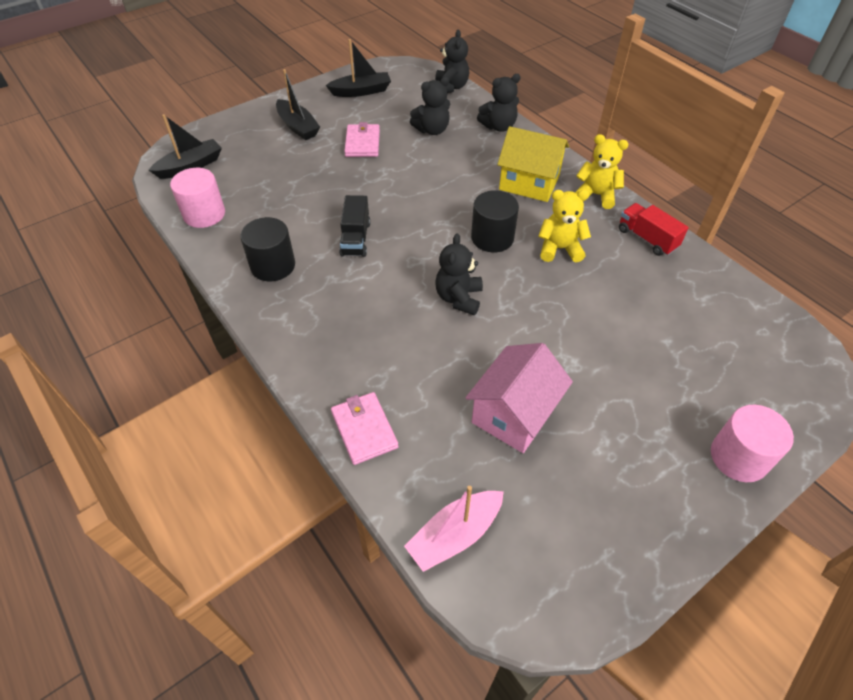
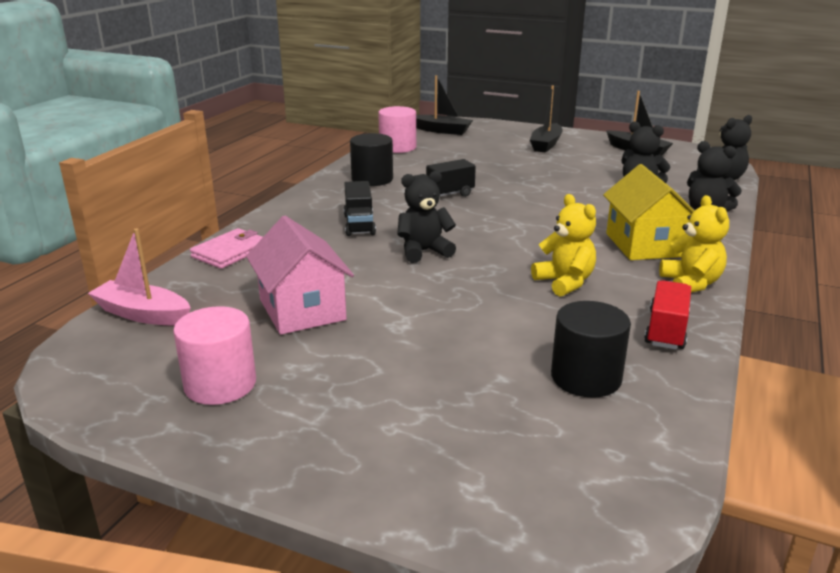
camera: 60 degrees right, 25 degrees down
(362, 143) = (568, 168): pink wallet -> none
(373, 316) = (359, 224): none -> black truck
(492, 238) = (529, 247): black cylinder -> black cylinder (586, 377)
(514, 414) = (302, 310): pink house -> pink house turned 60 degrees clockwise
(738, 457) = (356, 467): pink cylinder -> pink cylinder (220, 384)

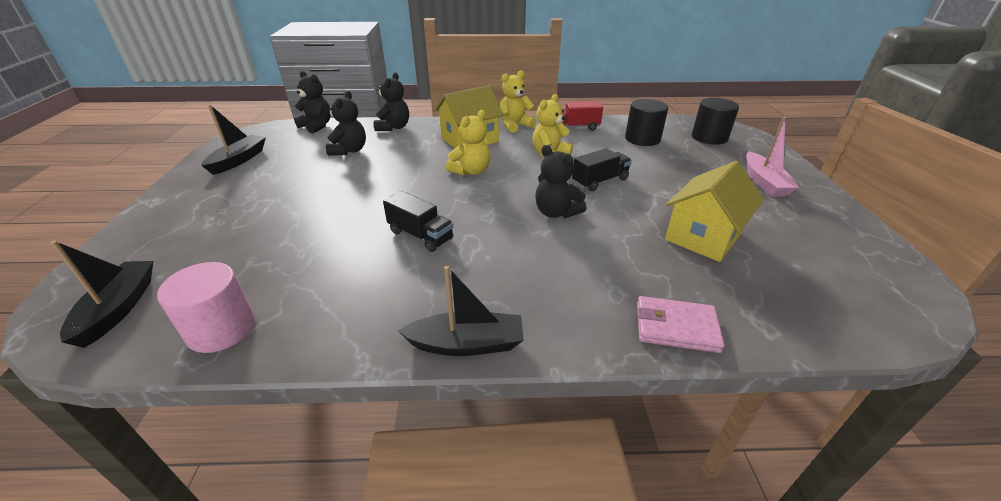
camera: 115 degrees left, 10 degrees up
(143, 314) = (828, 319): pink boat -> pink boat (764, 182)
(220, 384) = (812, 233): pink cylinder -> none
(302, 310) = (703, 236): pink house -> yellow house
(359, 224) = (532, 264): black truck -> black truck (600, 181)
(372, 179) = (385, 304): black cylinder -> black cylinder (709, 137)
(546, 144) = (213, 208): black boat -> black boat (467, 344)
(549, 231) = (471, 171): none -> yellow teddy bear

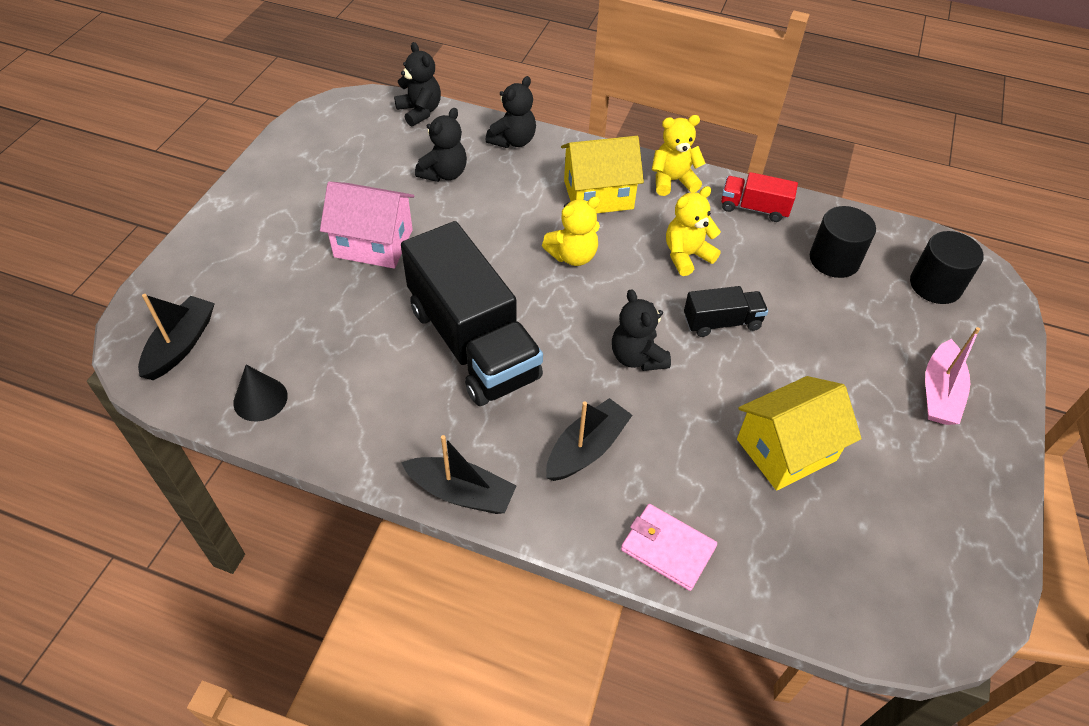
camera: 20 degrees right, 15 degrees up
(221, 329) = (260, 399): pink cylinder -> black cone
(238, 160) = (317, 156): black boat -> black boat (586, 448)
(305, 197) = (373, 243): none -> pink house
(420, 235) = (473, 342): black truck -> black truck, size x2.17

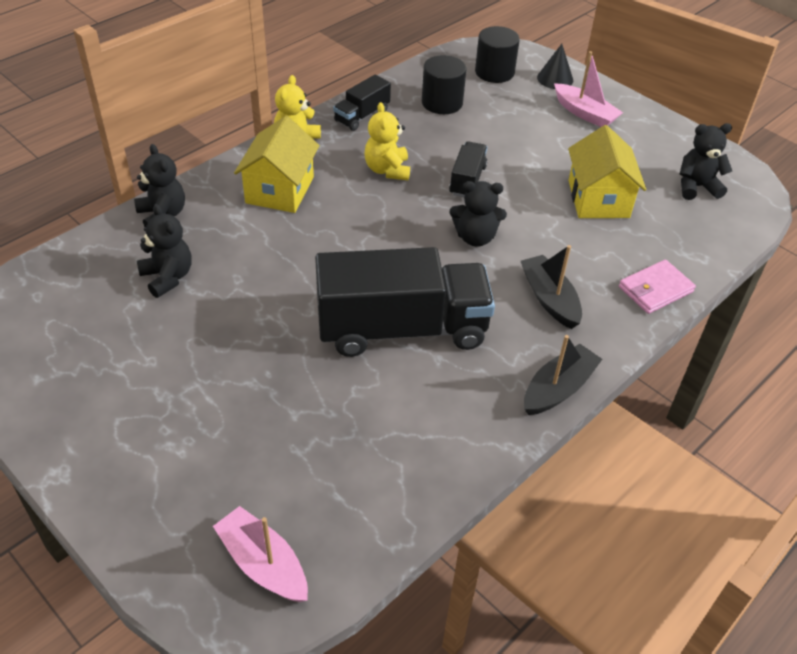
camera: 65 degrees left, 5 degrees down
(181, 345) = (263, 564): black boat -> pink boat
(260, 399) = (380, 507): black cone -> black cone (555, 79)
(373, 243) = (226, 360): pink house -> none
(420, 111) = (56, 265): black teddy bear -> black teddy bear (696, 187)
(573, 256) = (342, 232): yellow teddy bear -> none
(754, 208) = (362, 116): red truck -> black truck

